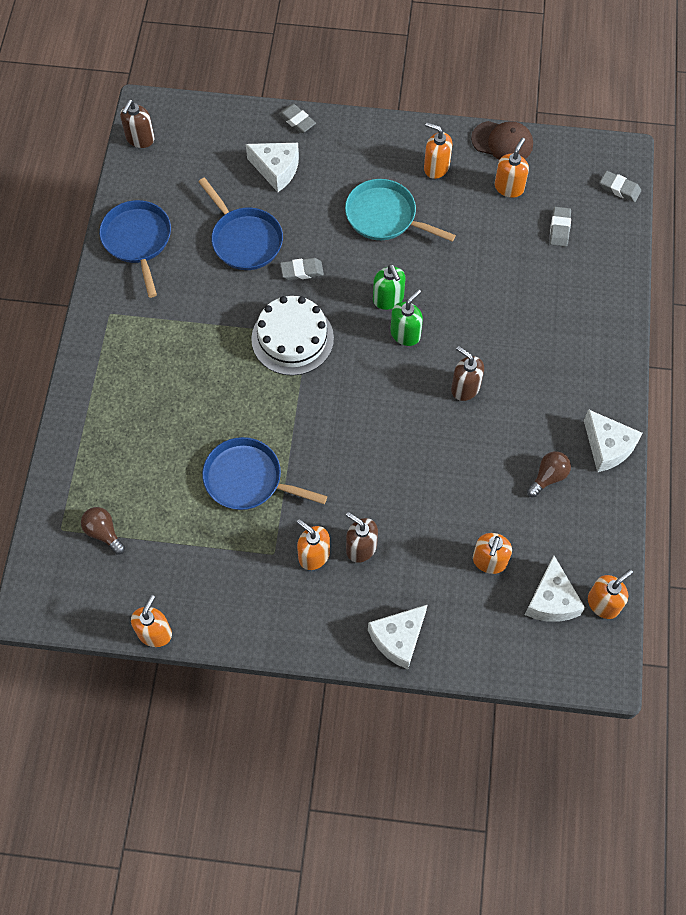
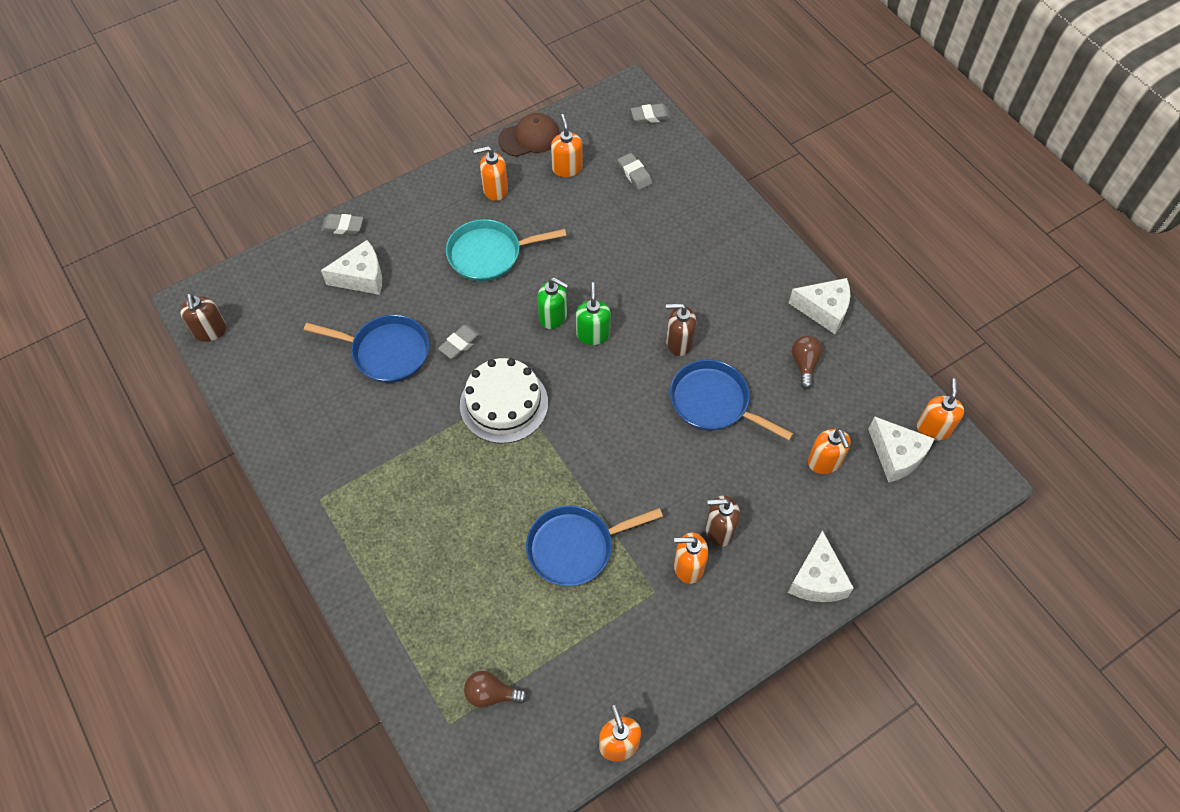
camera: 40 degrees left, 5 degrees down
(138, 240) = (288, 418): blue pan -> blue pan (713, 402)

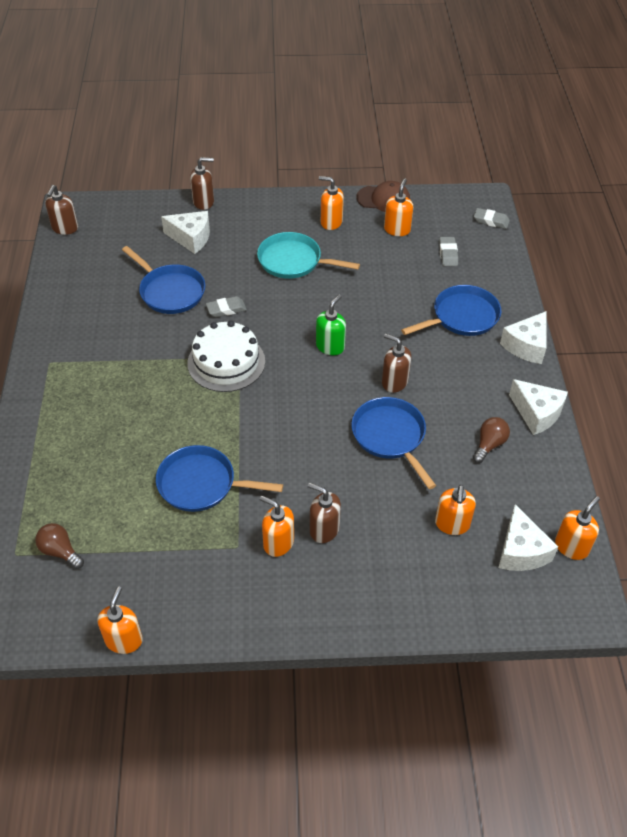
camera: 30 degrees right, 10 degrees down
(343, 226) = (203, 202): grey eraser -> brown soap dispenser
(553, 317) = (309, 322): green soap dispenser -> none
(693, 239) = (462, 317): none -> blue pan
(817, 579) = (378, 608): white cheese -> white cheese (526, 346)

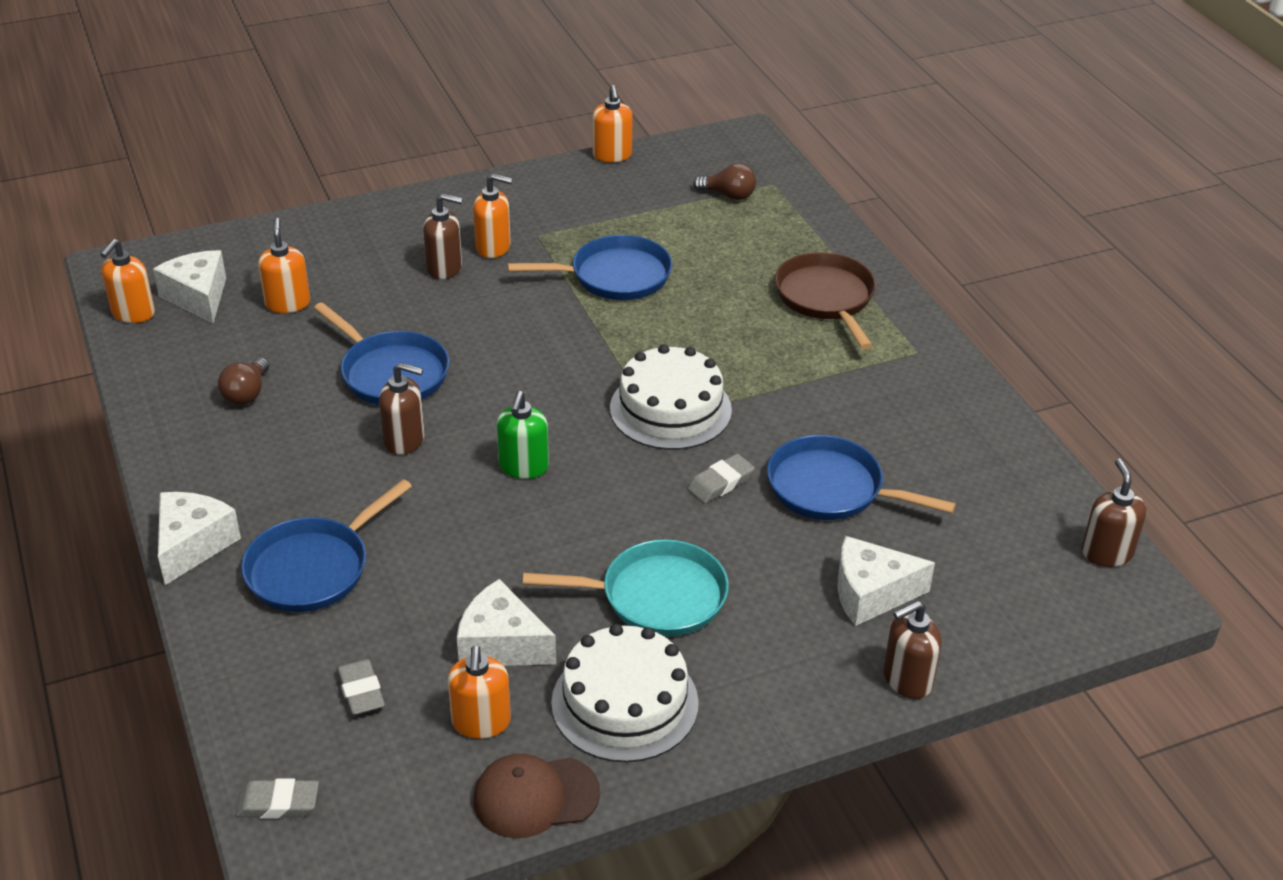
camera: 160 degrees right, 10 degrees down
(69, 421) = (826, 298): none -> brown pan
(331, 222) = (625, 703): orange soap dispenser -> white cake
(537, 413) = (176, 448): white cheese -> white cheese (501, 644)

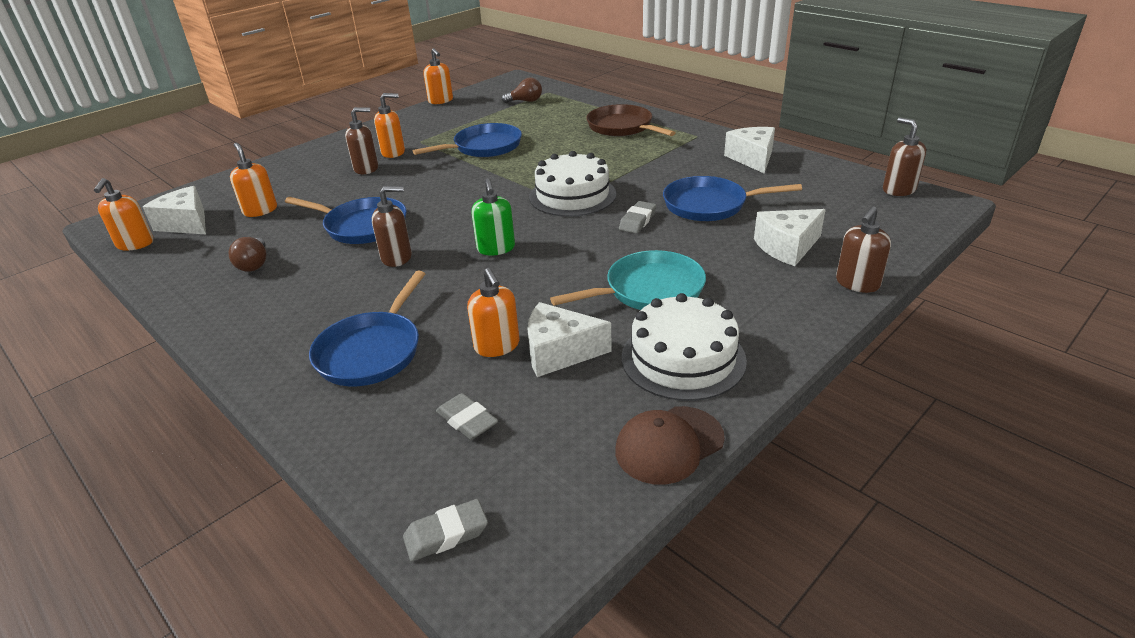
camera: 20 degrees left, 5 degrees down
(193, 545) = (256, 367): white cheese -> white cheese (752, 158)
(481, 722) = (583, 408): orange soap dispenser -> orange soap dispenser (497, 346)

